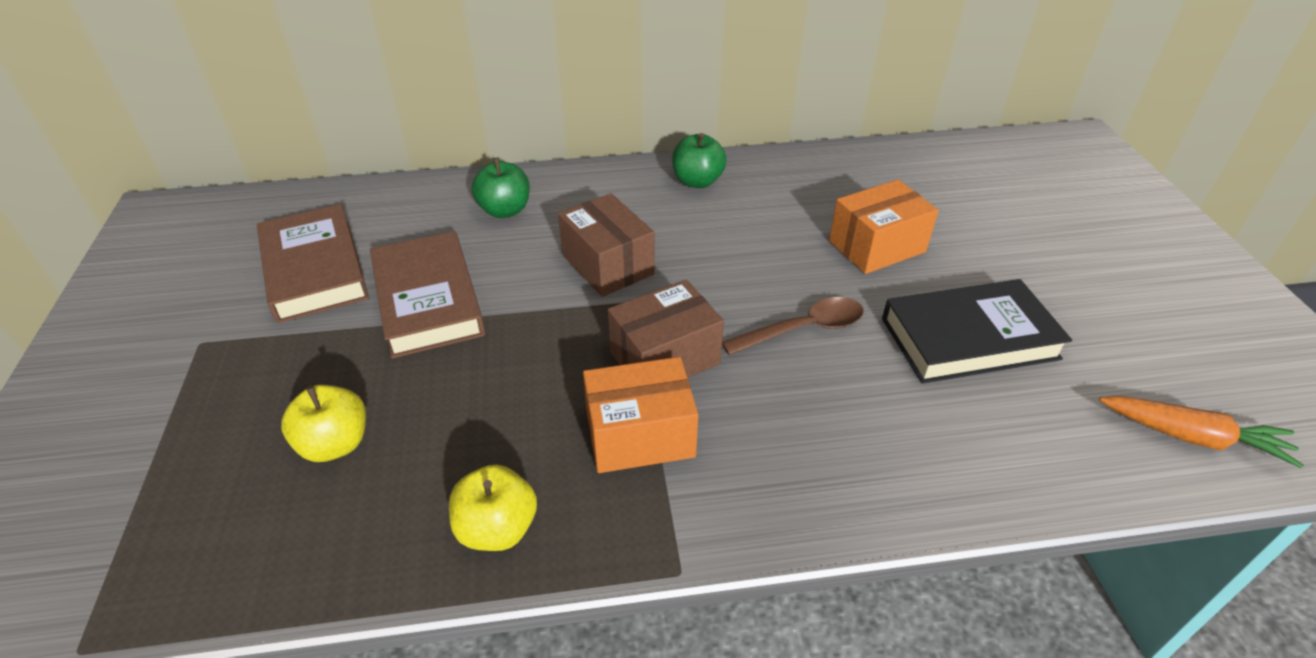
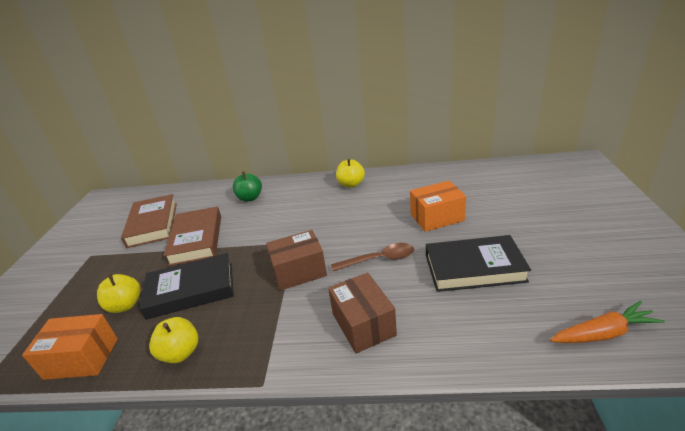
camera: 15 degrees right, 10 degrees down
(463, 405) = (191, 290): none -> black book
(607, 265) = (289, 224): brown box -> brown box (363, 324)
(640, 435) = (270, 310): orange box -> orange box (81, 358)
(697, 181) = (351, 184): green apple -> yellow apple
(1193, 437) = (603, 333): orange carrot -> orange carrot turned 45 degrees counterclockwise

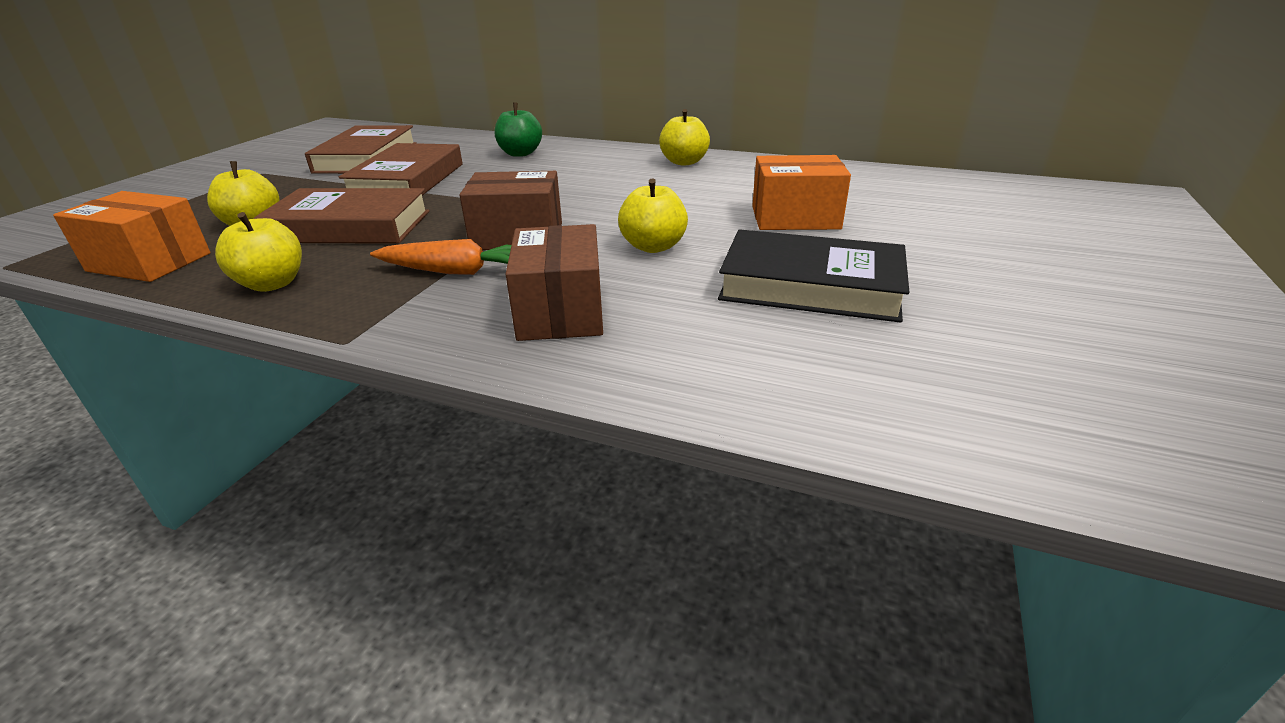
camera: 15 degrees right, 0 degrees up
(191, 290) = (350, 226): black book -> brown book
(379, 259) = (653, 246): brown spoon -> yellow apple
(603, 333) = (1006, 420): orange carrot -> orange carrot (457, 271)

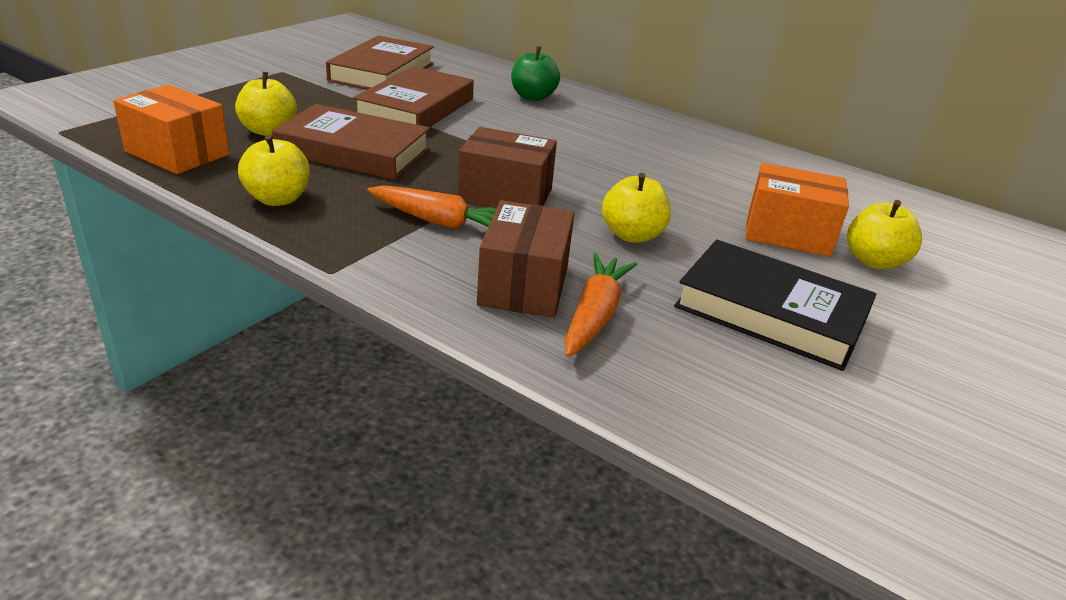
camera: 10 degrees right, 0 degrees up
(643, 324) = (595, 315): none -> orange carrot
(684, 162) = (698, 141): yellow apple -> yellow apple (874, 261)

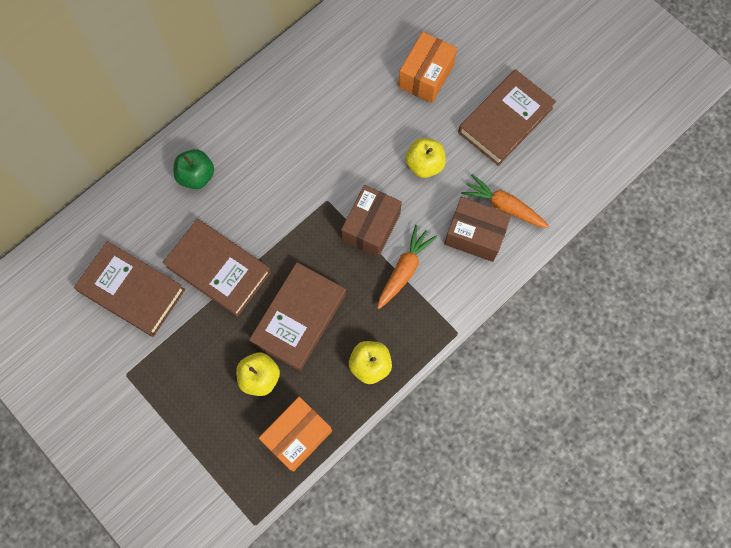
camera: 75 degrees left, 40 degrees up
(770, 313) = (505, 120): black book -> brown book
(874, 261) = (458, 44): yellow apple -> none

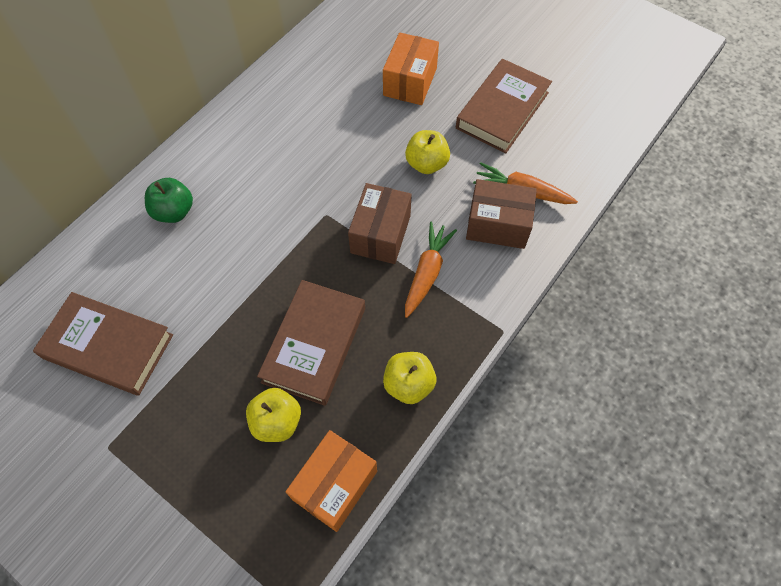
camera: 10 degrees left, 10 degrees down
(218, 269) = (211, 306): brown book -> none

